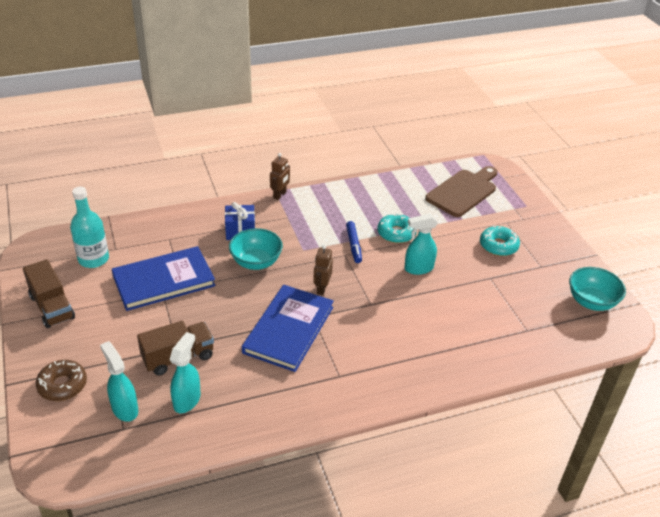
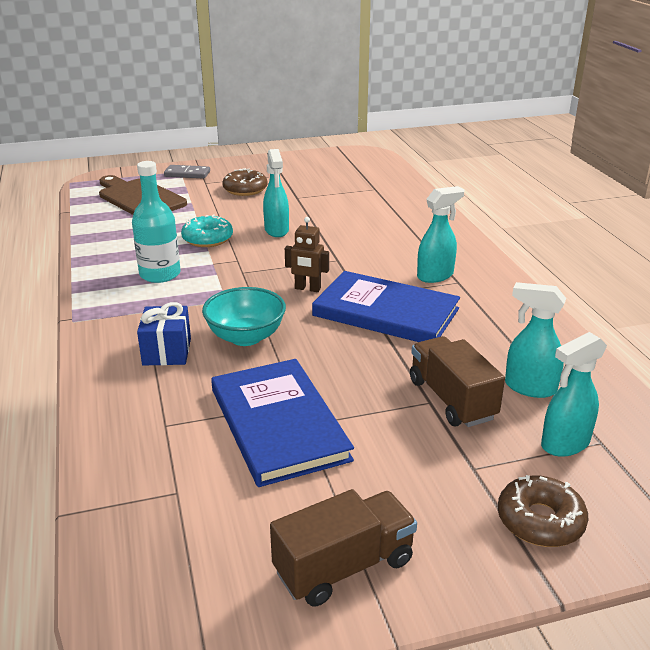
camera: 85 degrees left, 10 degrees down
(93, 259) = (203, 521): turquoise bottle -> turquoise bottle (160, 274)
(280, 195) = (85, 317): brown robot -> none
(349, 362) = (435, 276): none -> turquoise spray bottle
(353, 245) = (224, 265): blue marker -> none
(498, 246) = (245, 189): turquoise donut -> brown donut
(522, 210) = (187, 174): none -> grey domino
(591, 302) = (335, 161): turquoise bowl -> none

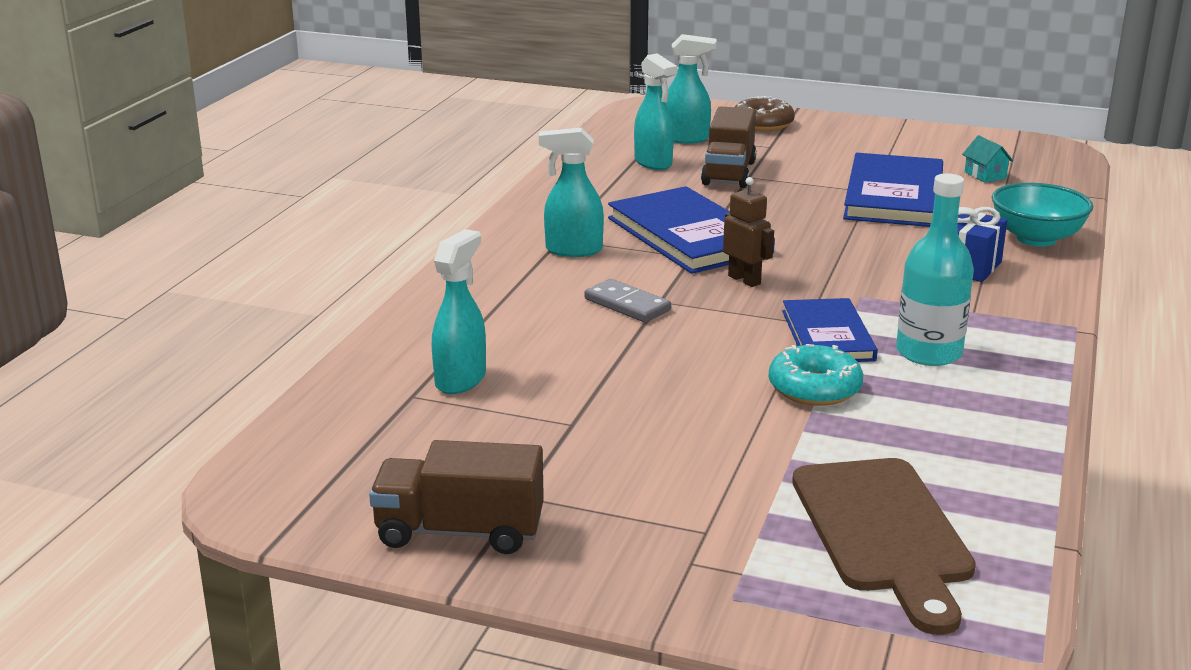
camera: 145 degrees left, 5 degrees down
(187, 174) = (722, 580): grey domino -> grey domino (627, 305)
(208, 508) = (985, 175): none -> turquoise house
(224, 267) = (827, 335): none -> blue book
(245, 189) = (643, 479): brown donut -> none
(246, 337) = (868, 256): turquoise bowl -> turquoise bowl (1036, 238)
(276, 230) = (689, 368): turquoise spray bottle -> turquoise spray bottle (461, 380)
(344, 566) = (910, 139): brown truck -> brown truck (460, 531)

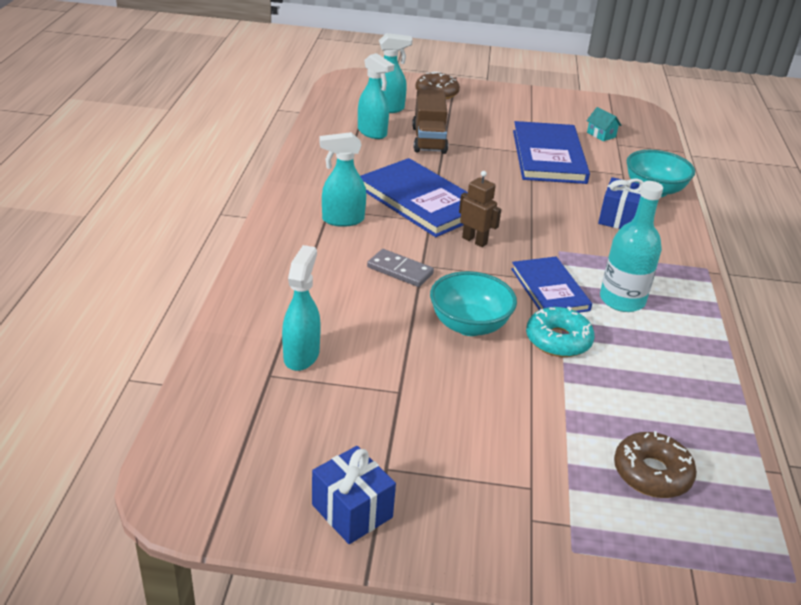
camera: 15 degrees left, 10 degrees up
(460, 531) = (352, 511): brown truck -> blue gift
(696, 365) = (469, 325): none -> turquoise bowl
(883, 533) = (651, 473): brown cutting board -> brown donut

